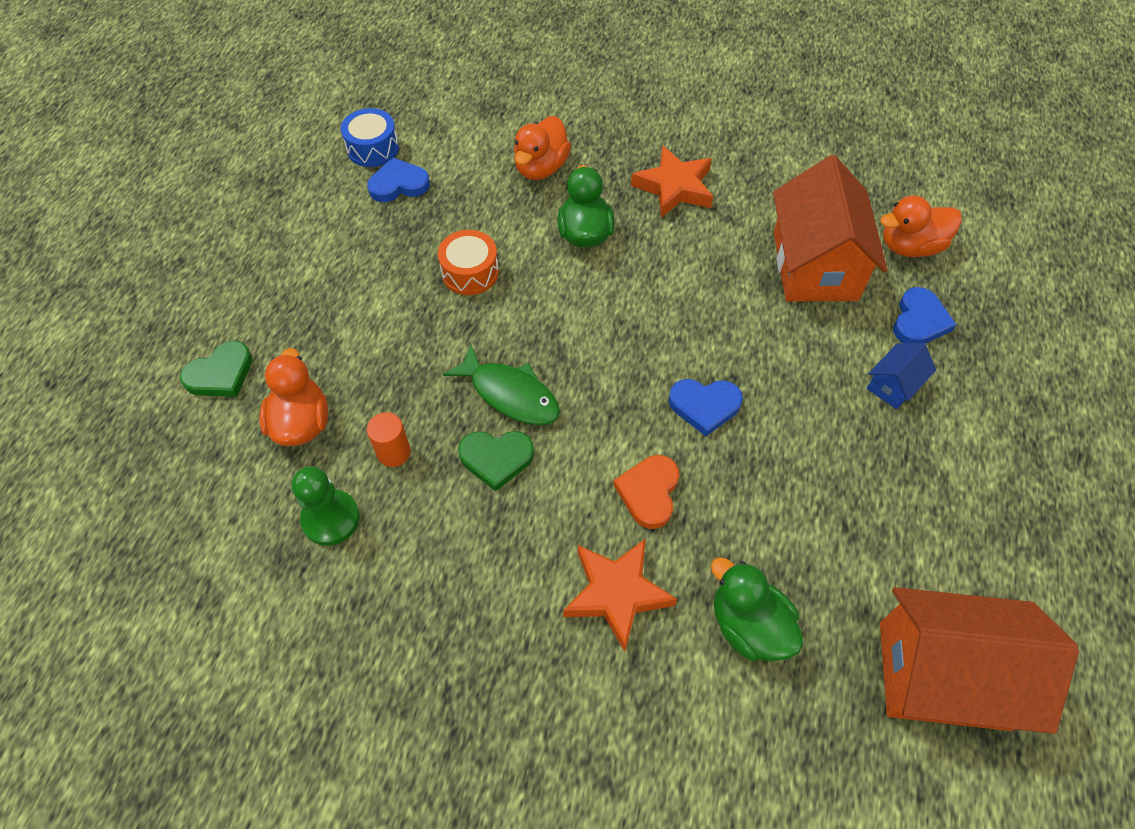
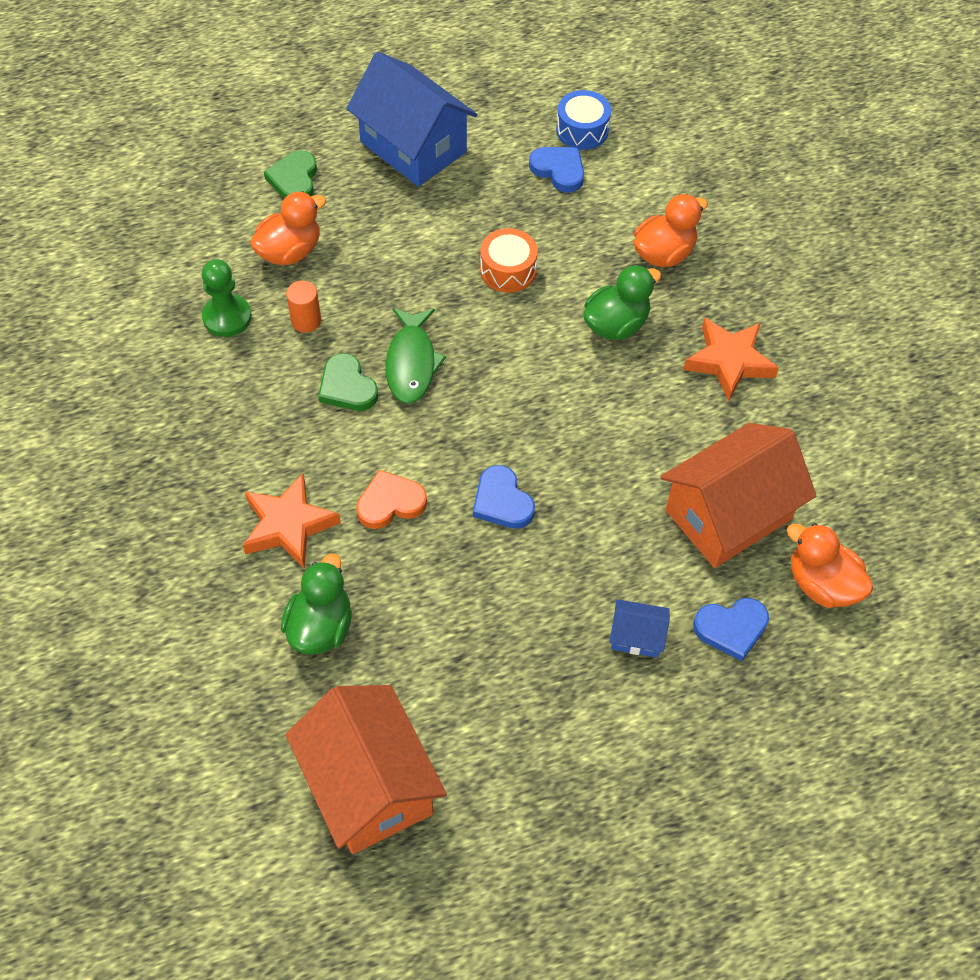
camera: 55 degrees right, 0 degrees up
(221, 374) = (294, 180): green heart -> green heart turned 75 degrees clockwise
(276, 265) = (413, 147): none -> blue house
(541, 168) = (664, 253): orange duck -> orange duck turned 150 degrees clockwise

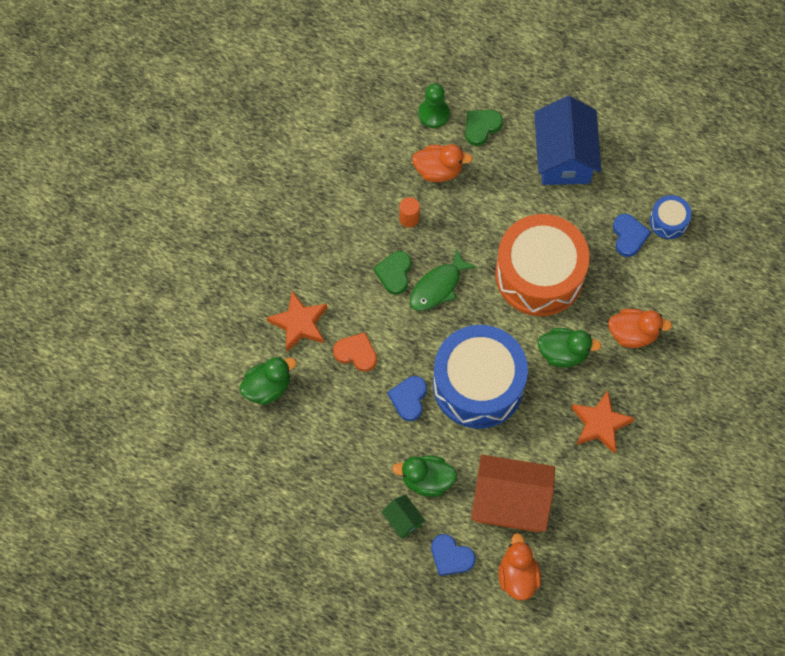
camera: 45 degrees right, 10 degrees up
(227, 317) = (373, 184): green pawn -> green pawn (433, 114)
(369, 785) = (220, 479): orange house -> none
(508, 270) = (539, 274): orange drum -> orange drum, size x2.29
(562, 425) = (478, 384): none -> blue drum
(615, 570) = (427, 480): none -> green duck
(636, 636) = (403, 520): blue house -> green house

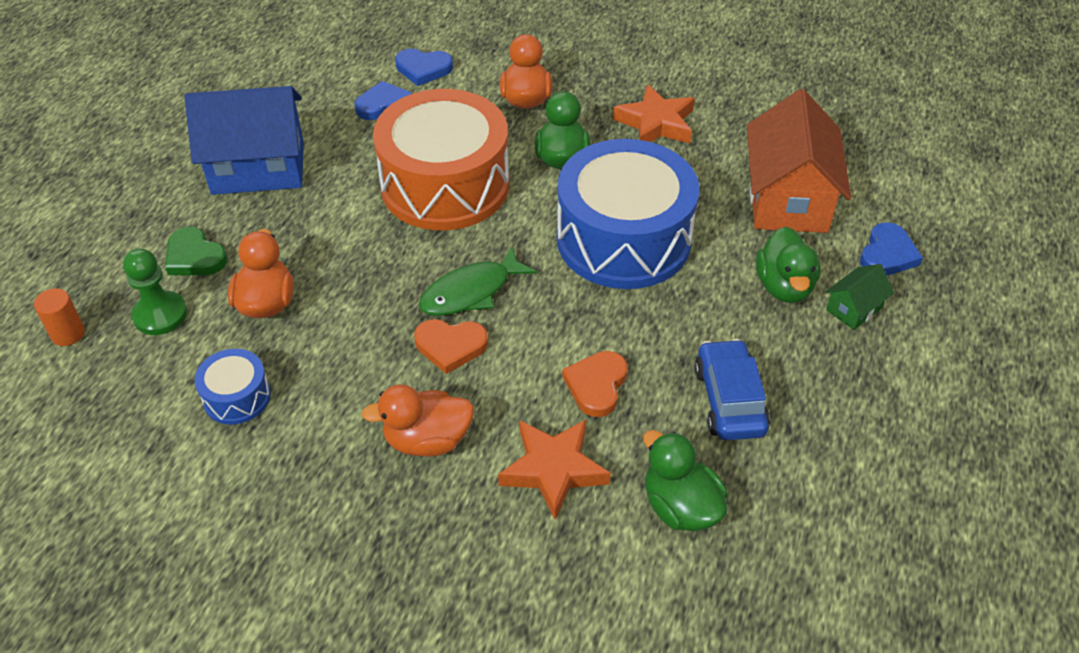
camera: 95 degrees left, 20 degrees down
(337, 427) = (729, 400): none -> blue car
(394, 273) = (450, 346): green heart -> orange heart
(409, 218) = (352, 334): orange cylinder -> orange cylinder (68, 334)
(409, 398) = (661, 314): blue heart -> blue heart (423, 69)
(438, 287) = (471, 292): green fish -> green fish turned 105 degrees clockwise
(517, 576) = (887, 188): orange duck -> orange duck (427, 440)
(668, 221) = (364, 73): blue drum -> blue drum (237, 397)

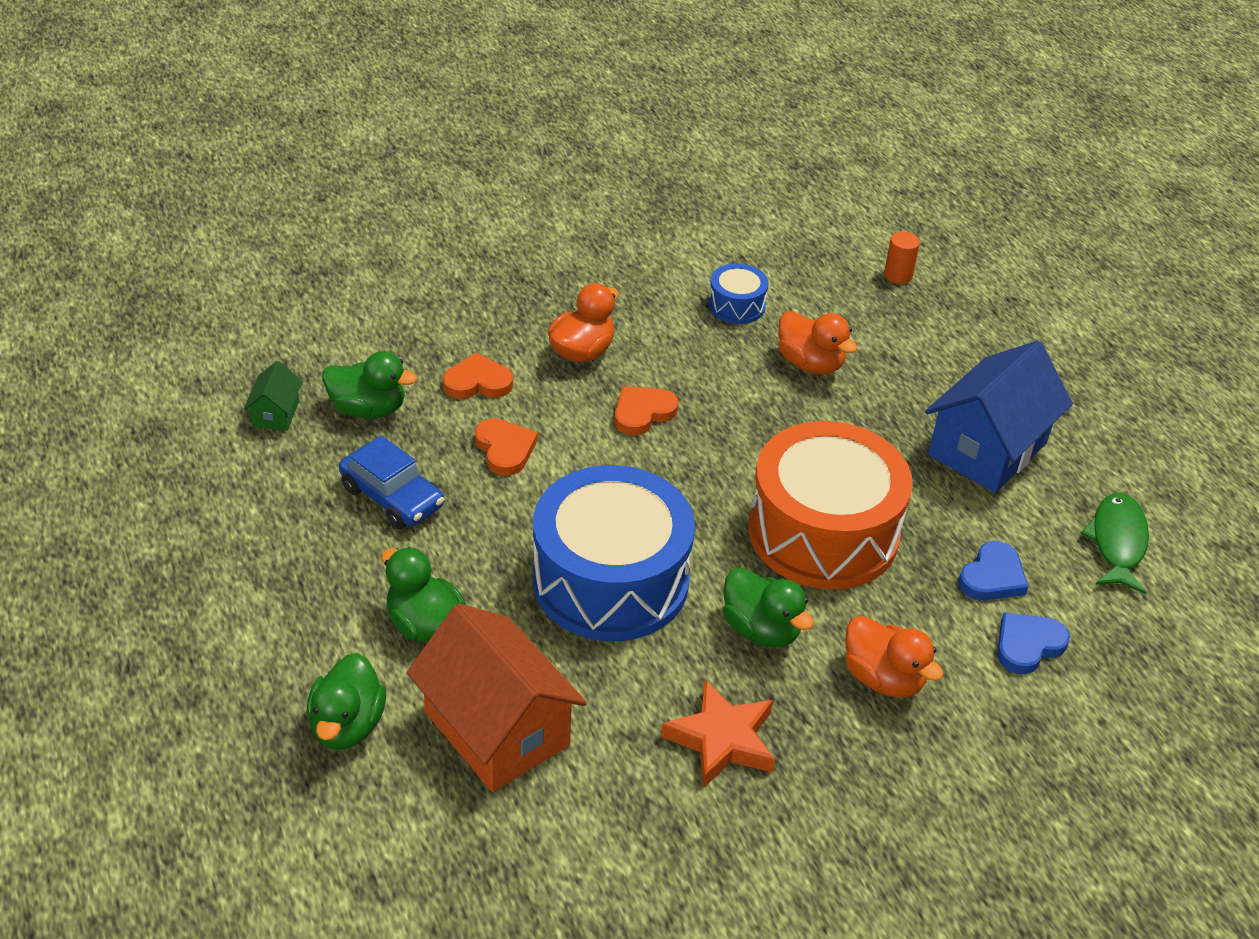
camera: 135 degrees right, 5 degrees down
(160, 315) = (864, 316): green pawn -> none
(195, 257) = (909, 361): green heart -> none
(471, 292) = (679, 458): green fish -> green fish (1117, 542)
(553, 470) = (478, 382): orange star -> orange heart
(854, 309) = (342, 641): green house -> green house (276, 413)
(887, 254) = (347, 725): blue heart -> green duck

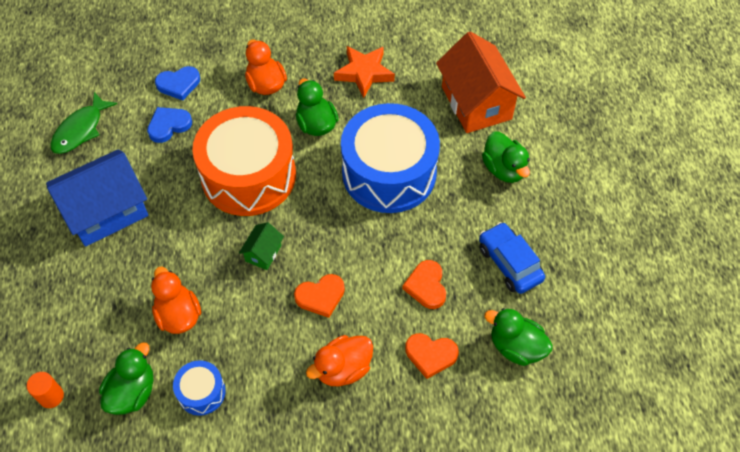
camera: 160 degrees left, 15 degrees up
(276, 413) = (584, 358): green house -> green house (263, 253)
(347, 725) = (553, 121): green duck -> green duck (132, 392)

